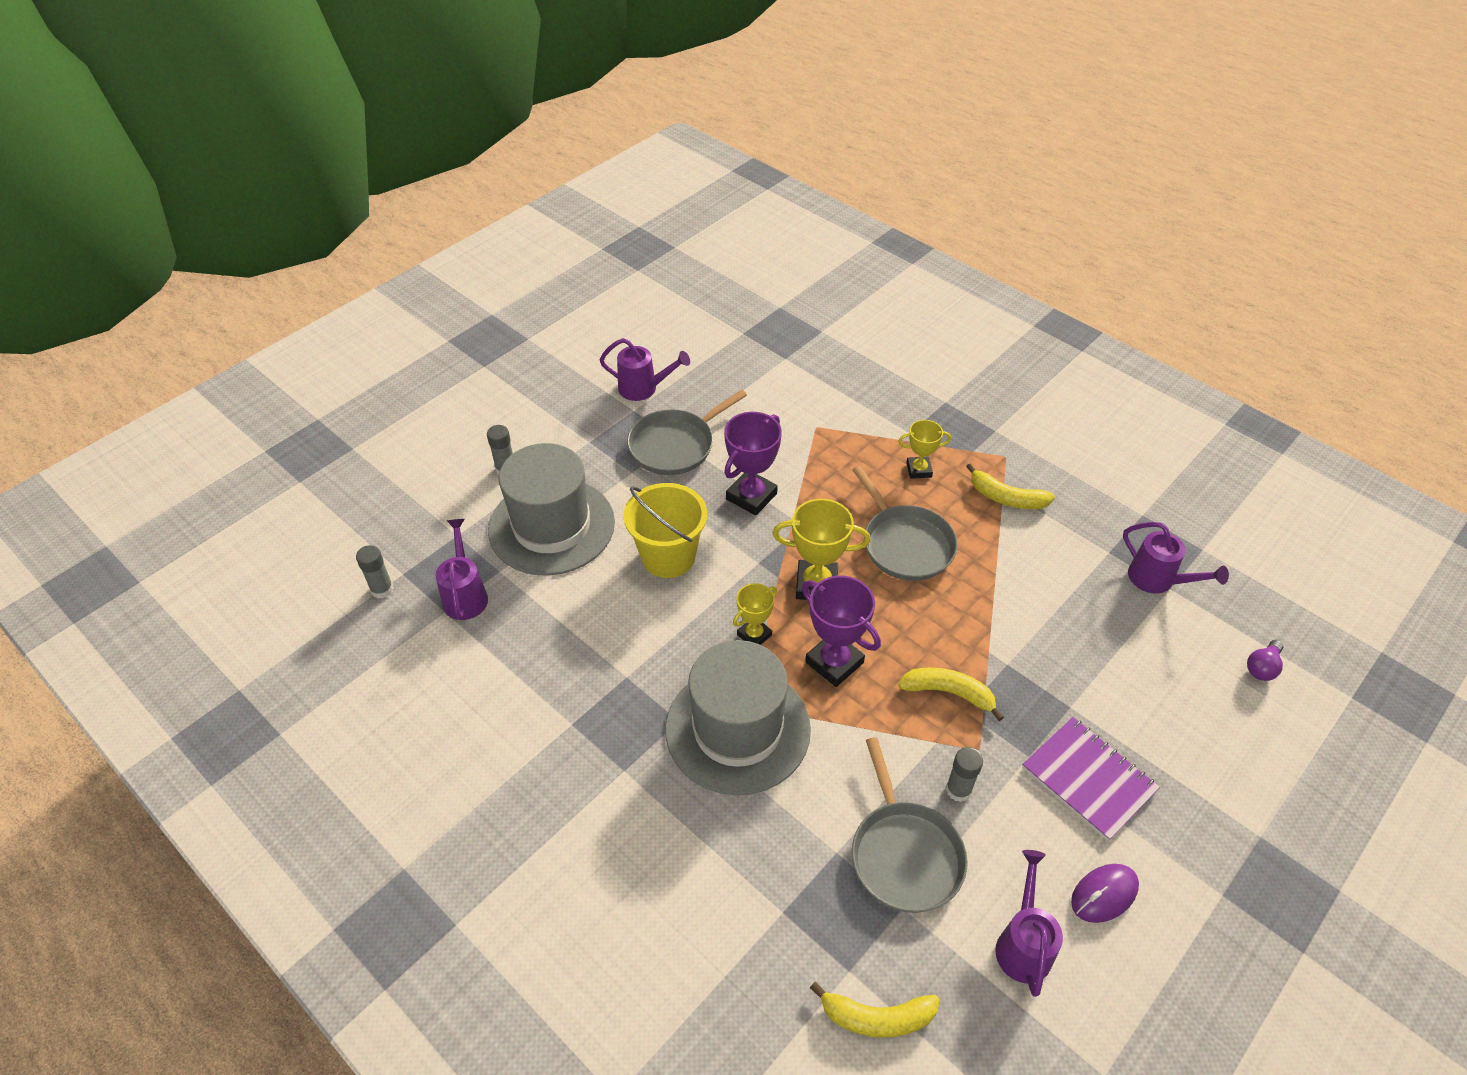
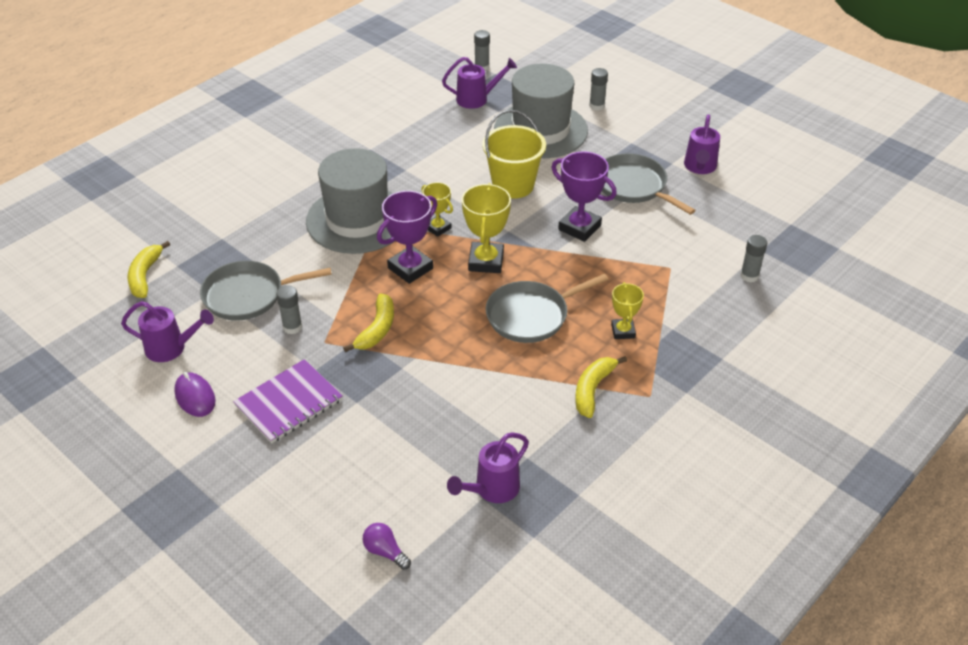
camera: 90 degrees right, 5 degrees down
(825, 371) = (749, 276): none -> grey glue stick

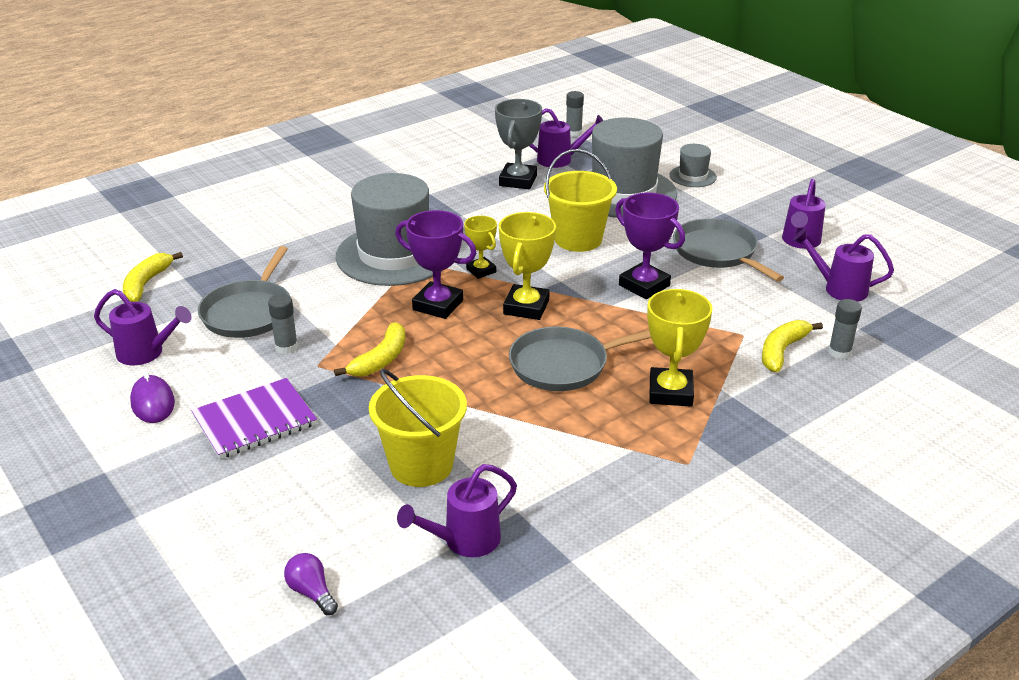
camera: 10 degrees right, 10 degrees down
(248, 295) = (249, 312): grey pan -> grey pan turned 75 degrees counterclockwise
(410, 268) = (438, 305): purple trophy -> purple trophy turned 60 degrees clockwise
(439, 426) = (421, 465): none -> yellow bucket
(445, 126) = (518, 180): none -> grey trophy
(593, 389) = (618, 448): yellow banana -> yellow banana (782, 351)
(597, 106) = (692, 176): grey glue stick -> grey hat
(623, 331) = (670, 392): yellow trophy -> yellow trophy, size x1.64
(739, 212) = (839, 289): none -> purple watering can

